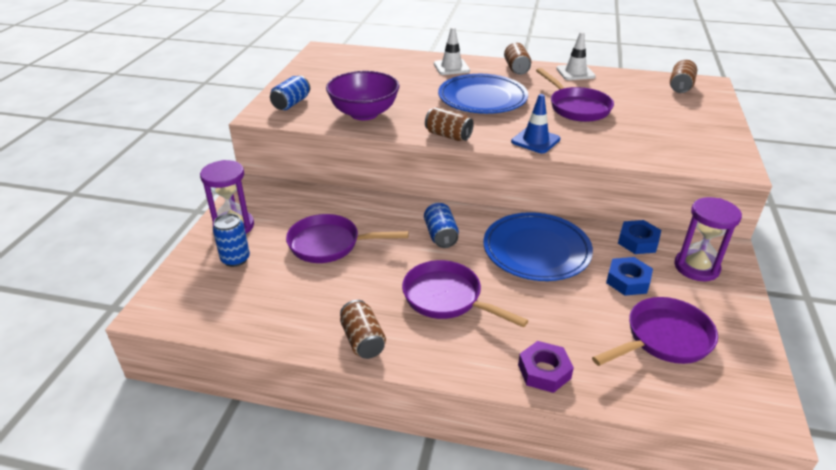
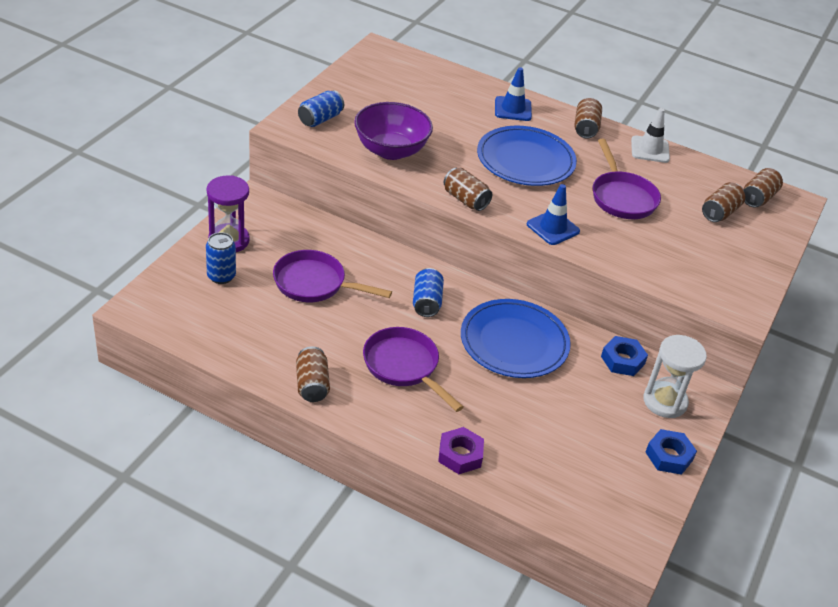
camera: 10 degrees right, 5 degrees up
(451, 67) = (513, 109): white traffic cone -> blue traffic cone
(627, 281) = (587, 396): blue nut -> blue nut (669, 456)
(660, 102) = (720, 212): none -> brown can
(663, 339) = (586, 457): purple pan -> none
(696, 267) = (665, 401): purple hourglass -> white hourglass

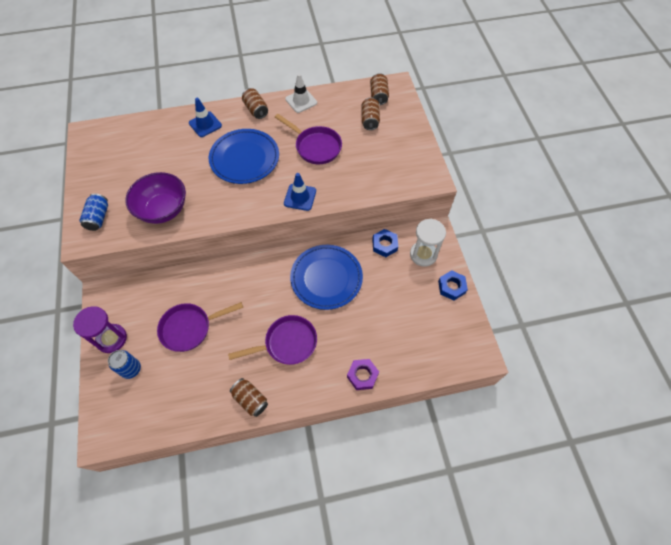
camera: 35 degrees left, 20 degrees up
(404, 367) = (287, 343): purple pan -> purple pan turned 150 degrees clockwise
(426, 302) = (260, 289): blue can -> none
(465, 200) = (237, 214): brown can -> none

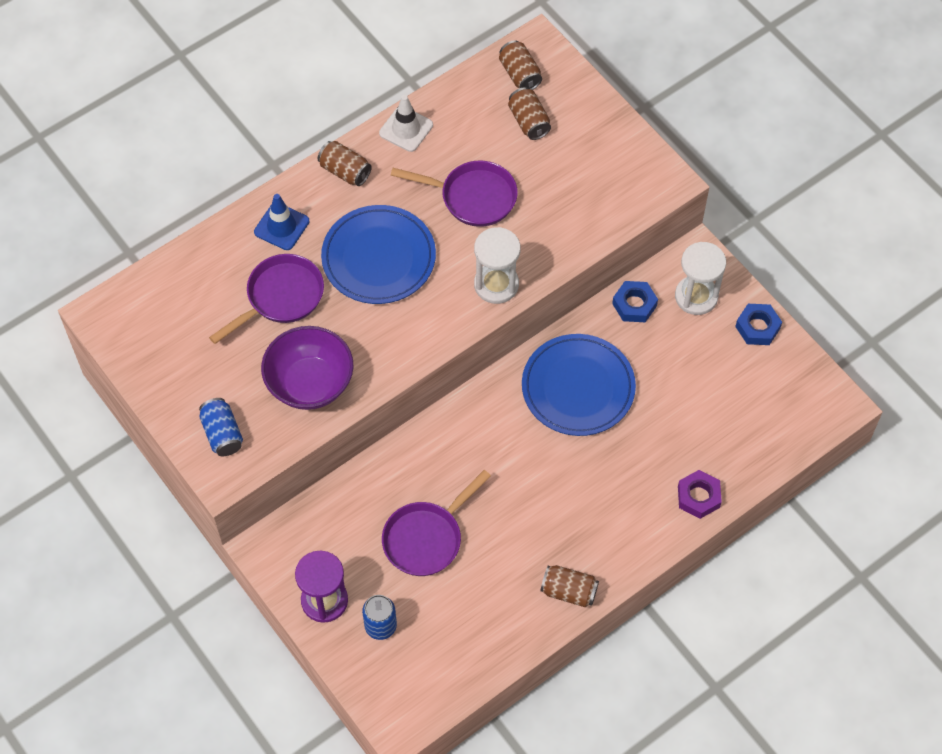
camera: 25 degrees left, 0 degrees up
(287, 343) = (574, 499): purple pan -> purple pan (280, 297)
(300, 197) = (496, 284): blue traffic cone -> white hourglass

